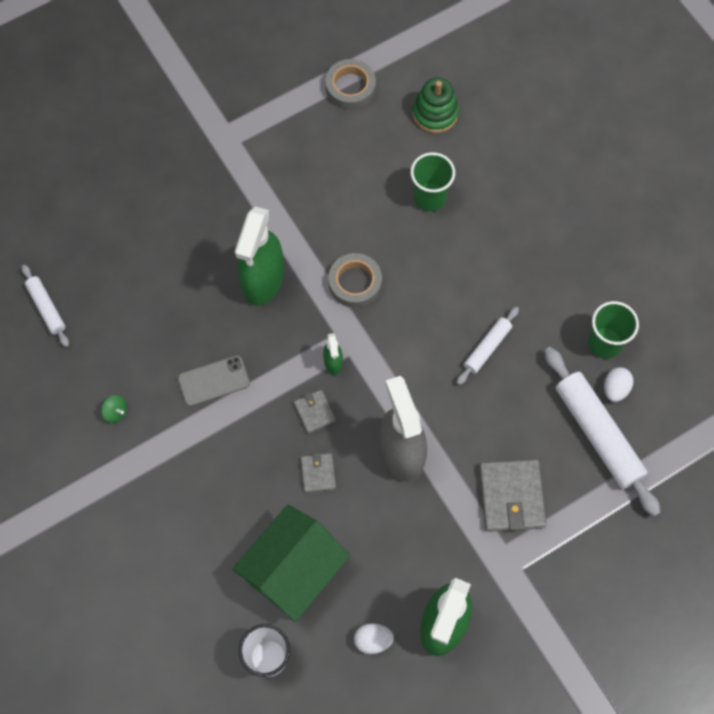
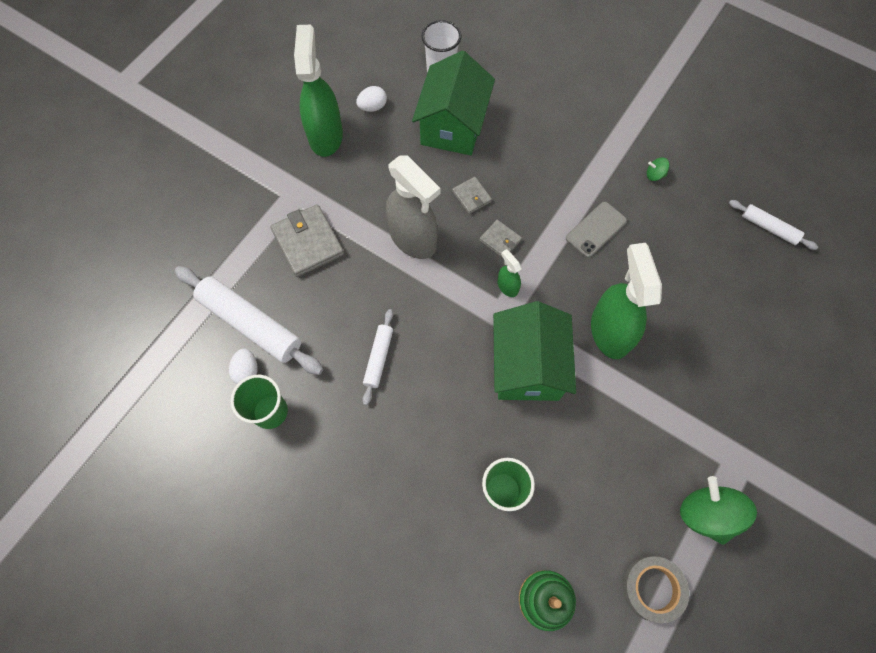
camera: 155 degrees right, 0 degrees up
(277, 115) = (706, 513): none -> green spinning top
(355, 283) = (527, 366): grey tape -> green house

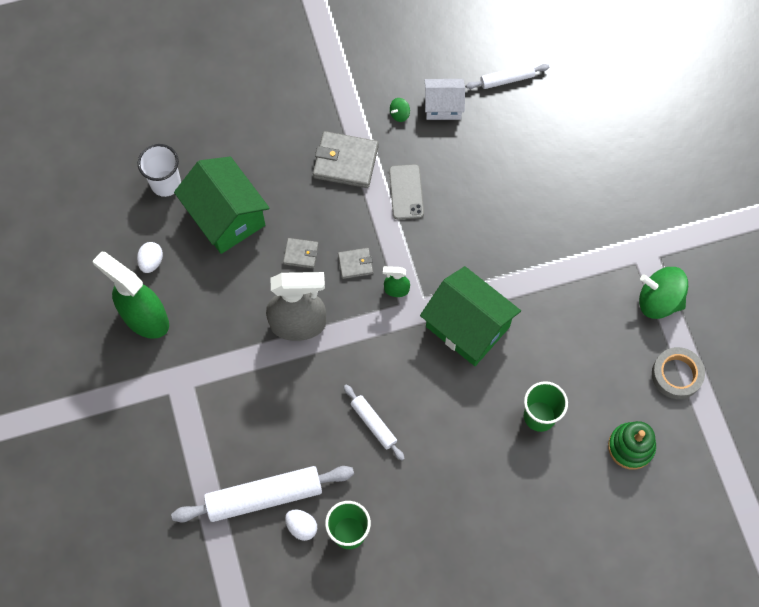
camera: 50 degrees left, 0 degrees up
(308, 242) = (231, 403): grey wallet -> grey wallet (345, 162)
(609, 331) = (489, 251): green spray bottle -> none
(694, 200) = (443, 106): none -> white house

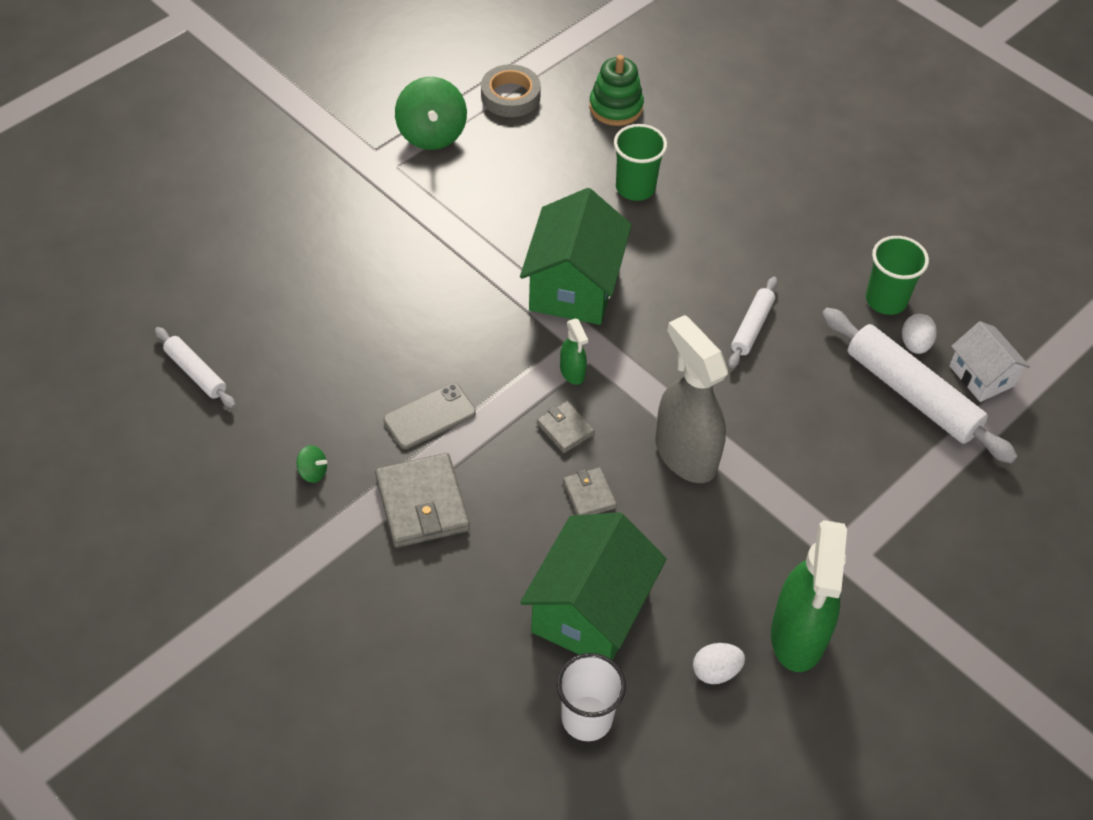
camera: 120 degrees left, 15 degrees down
(443, 106) = (274, 427): white house -> white house (981, 376)

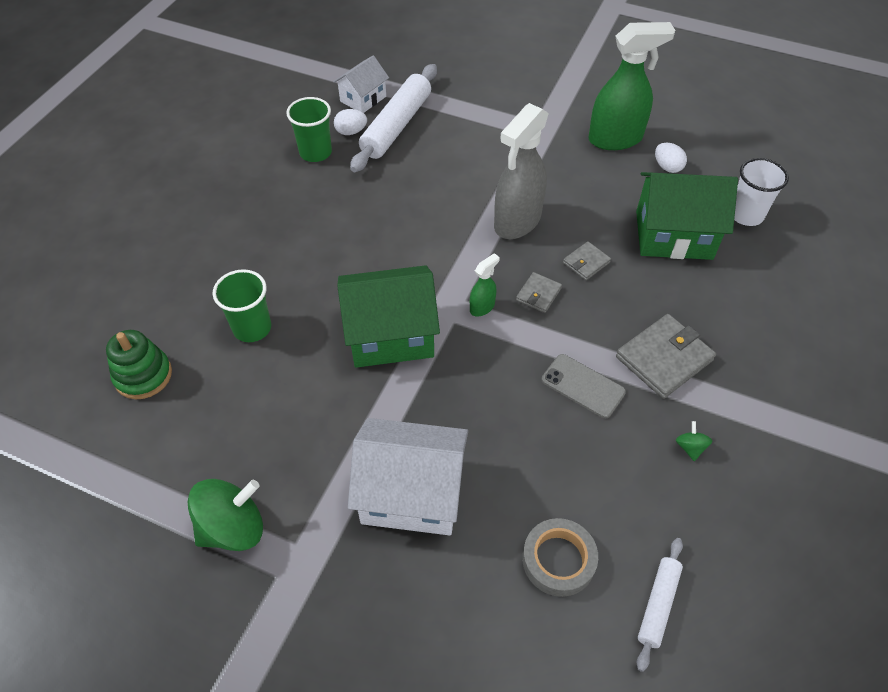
camera: 110 degrees left, 0 degrees up
(394, 248) = (411, 493): none -> white house
(510, 96) = (149, 474): grey tape -> grey tape (558, 560)
(752, 327) = (378, 215): white rolling pin -> none

